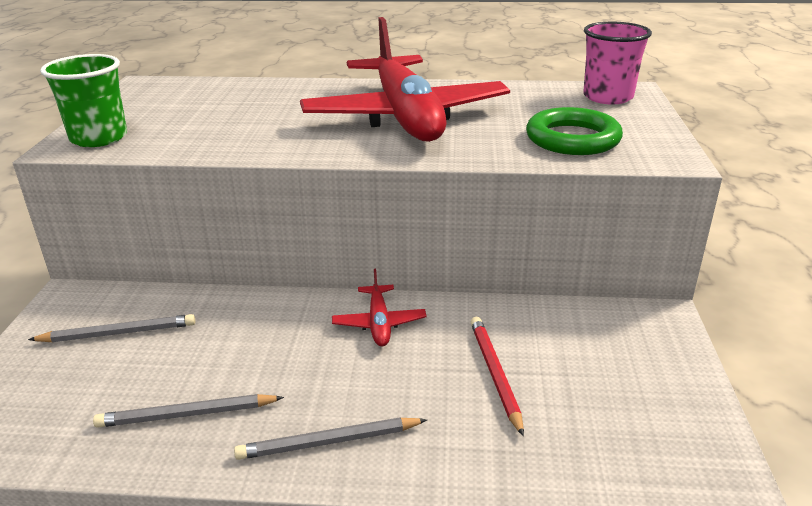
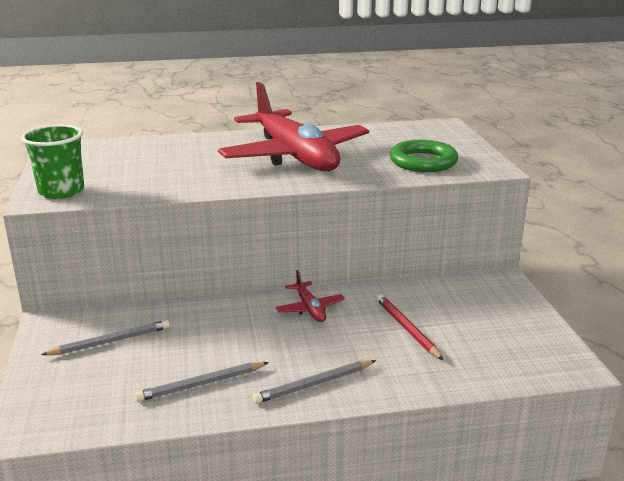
camera: 15 degrees left, 5 degrees down
(608, 97) = (432, 131): pink cup -> none

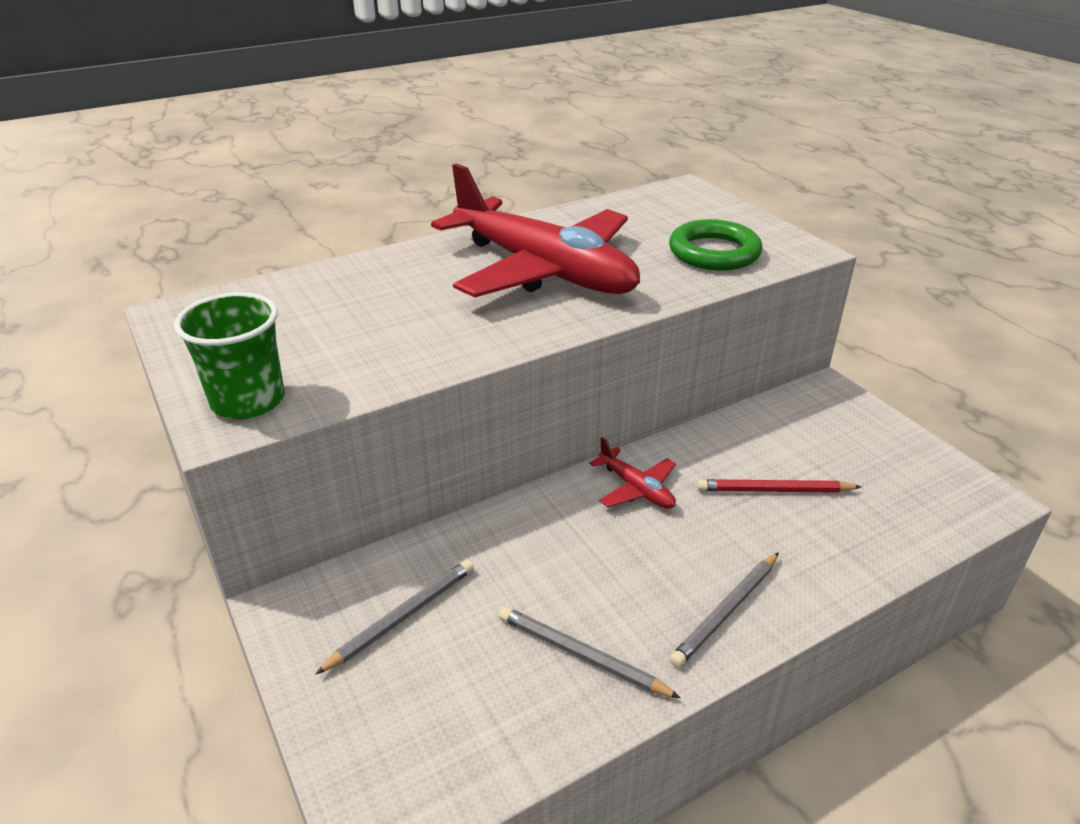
camera: 20 degrees left, 10 degrees up
(201, 384) = (582, 655): grey pencil -> grey pencil turned 75 degrees clockwise
(407, 328) = (774, 490): red pencil -> red pencil turned 45 degrees counterclockwise

